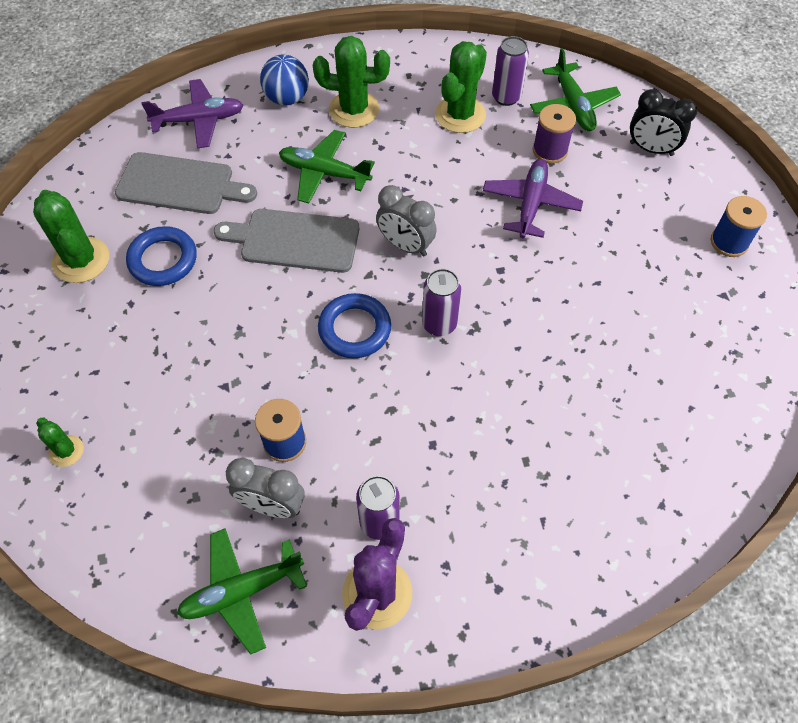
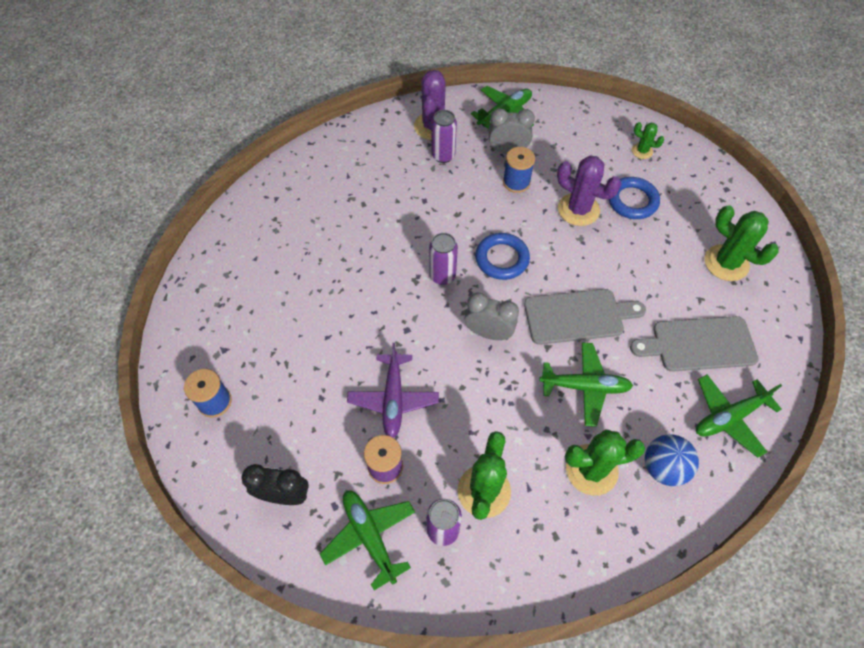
camera: 165 degrees right, 0 degrees up
(163, 260) = (667, 277): blue ring -> blue ring (632, 201)
(199, 120) = (729, 417): purple plane -> green plane
(218, 375) = (578, 209): none -> purple cactus

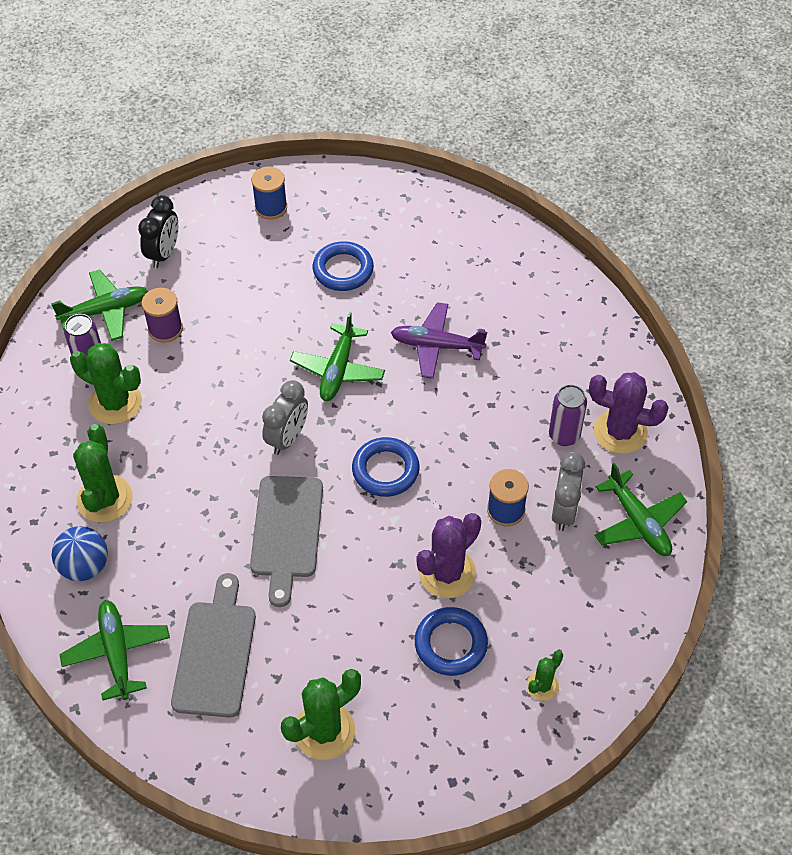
camera: 100 degrees right, 5 degrees down
(294, 323) = (343, 270): none -> blue ring
(393, 399) = (233, 343): purple plane -> purple plane (436, 346)
(442, 276) = (374, 406): purple can -> none
(585, 386) = (196, 516): green plane -> green plane (338, 370)

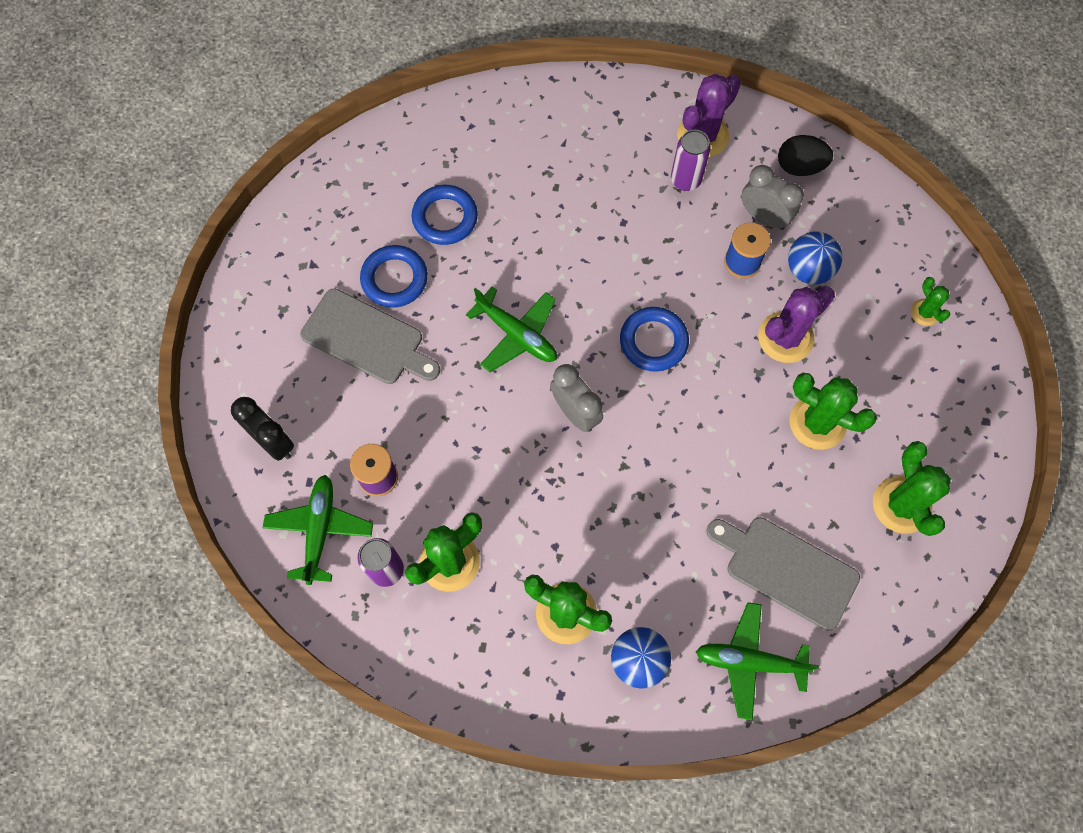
camera: 65 degrees left, 15 degrees up
(271, 207) = (271, 312): blue spool -> none
(286, 532) = (682, 455): grey cutting board -> grey cutting board (367, 339)
(373, 629) = (817, 422): none -> green cactus
(436, 346) = (533, 237): purple plane -> none
(447, 573) = (785, 337): purple cactus -> purple cactus turned 75 degrees clockwise
(450, 644) = (857, 366): blue ring -> blue ring (445, 218)
(529, 567) = (808, 270): none -> blue ball
(638, 522) = (799, 167): green plane -> black egg

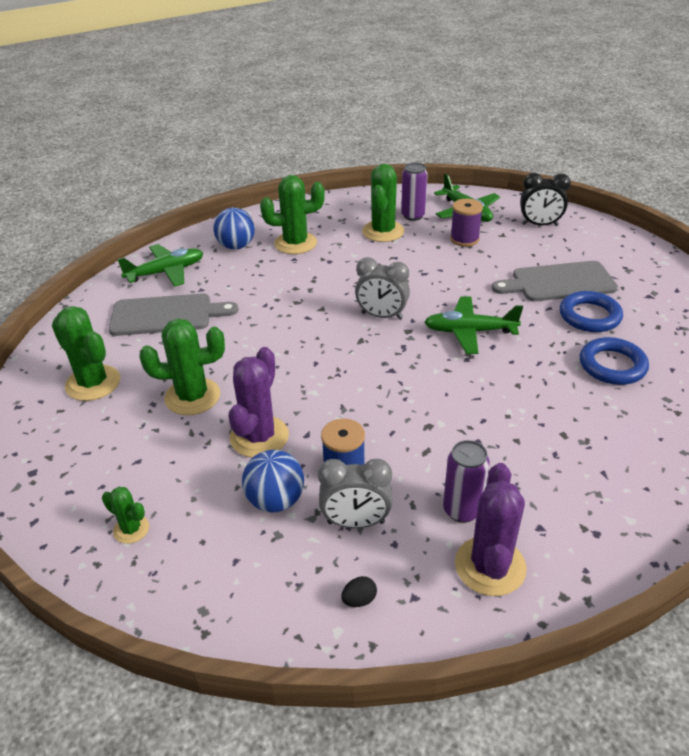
camera: 145 degrees right, 30 degrees down
(653, 341) = (367, 378): blue ring -> none
(799, 167) = (359, 600): black egg -> black egg, size x0.51

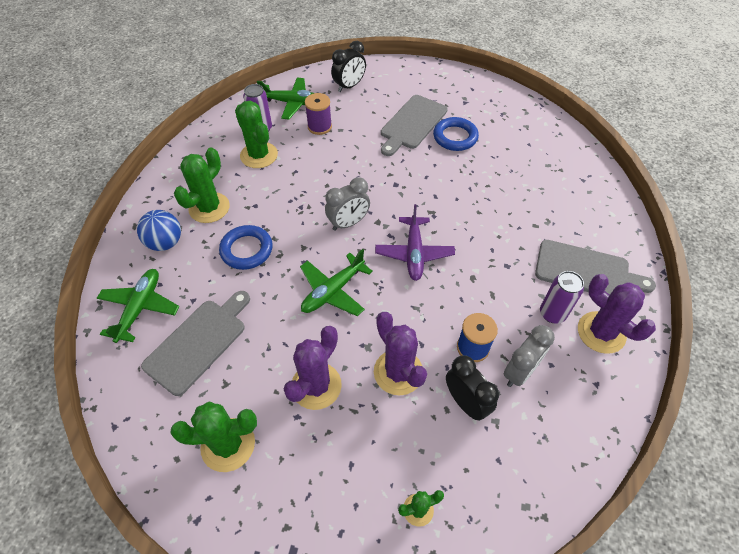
camera: 50 degrees left, 15 degrees up
(192, 397) = (316, 386): green cactus -> purple cactus
(275, 500) = (465, 402): blue ball -> black clock
(359, 600) = (579, 413): black egg -> none
(403, 372) = (414, 253): none -> purple plane
(469, 332) = (411, 195): green plane -> green plane (333, 291)
(560, 509) = (586, 271): none -> grey cutting board
(612, 365) = (503, 163): blue ring -> blue ring (247, 250)

